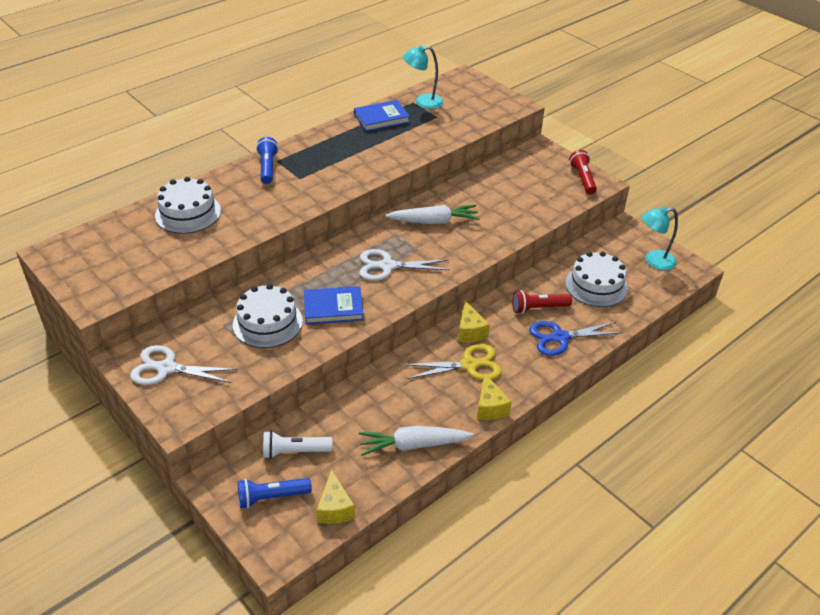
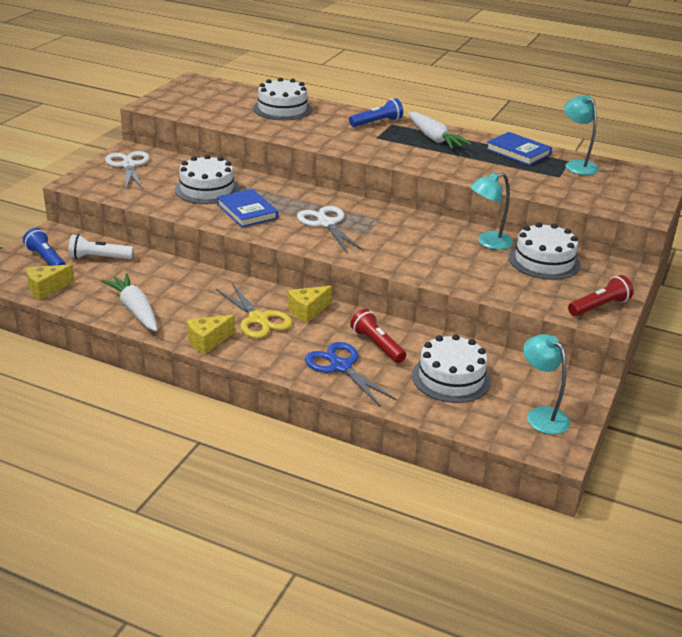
camera: 65 degrees right, 10 degrees down
(294, 451) = (99, 258): white flashlight -> white flashlight turned 60 degrees counterclockwise
(433, 221) = (418, 233): white carrot -> white carrot (434, 138)
(469, 192) = (488, 242): none -> turquoise lamp
(510, 177) = (544, 261): none -> white cake

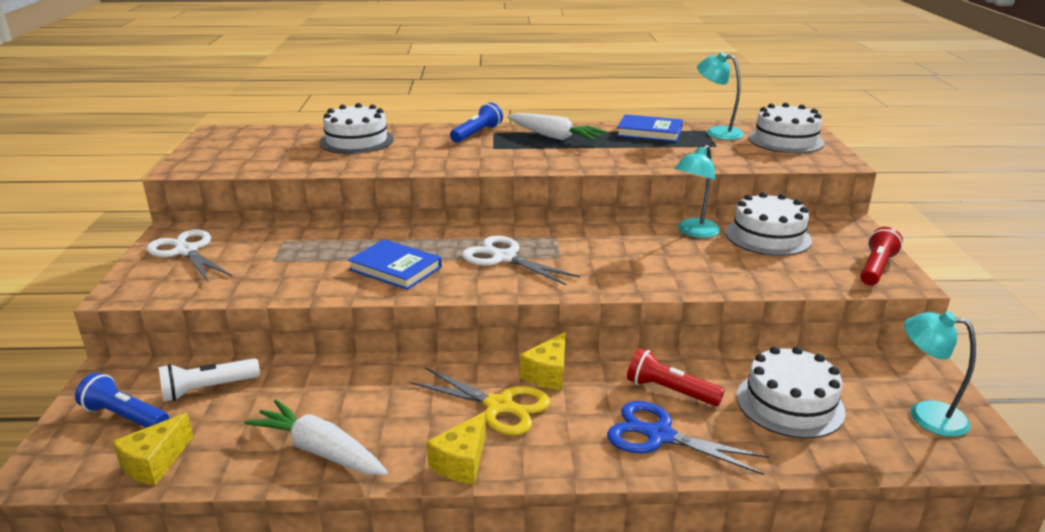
camera: 25 degrees left, 5 degrees down
(207, 189) = (319, 255): white cake -> white cake (785, 140)

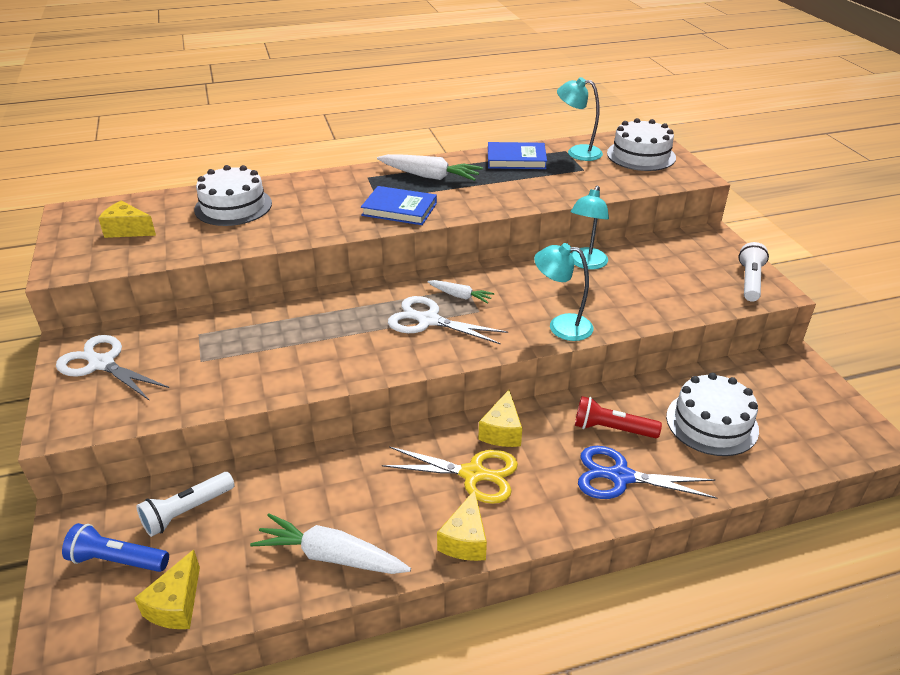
camera: 15 degrees left, 10 degrees up
(254, 148) = (127, 230): none -> yellow cheese
(395, 268) = (330, 350): blue book -> blue book (399, 209)
(477, 134) = (352, 181): blue flashlight -> none
(547, 242) = (460, 296): none -> white carrot
(768, 236) = (650, 259): white cake -> none
(876, 268) = (750, 281): red flashlight -> white flashlight
(925, 415) = (817, 413): turquoise lamp -> turquoise lamp (561, 326)

